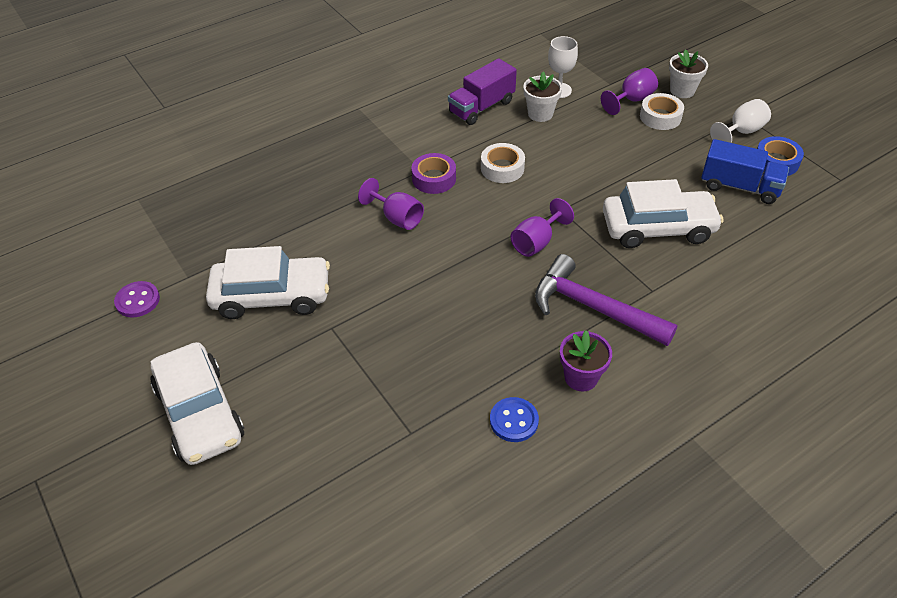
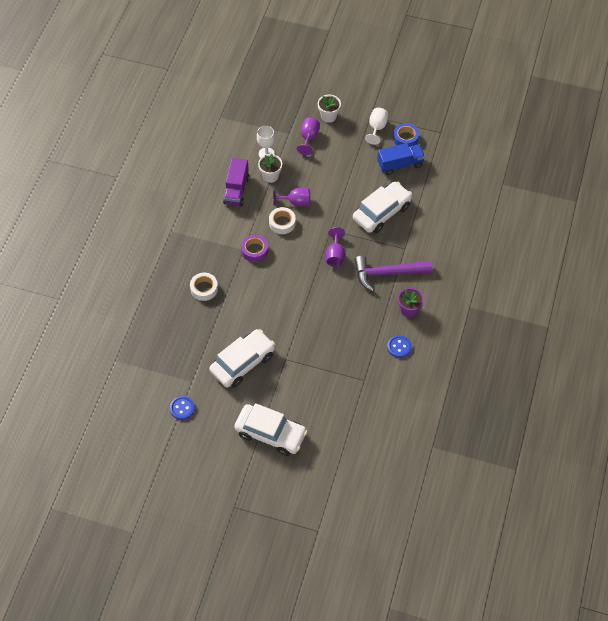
camera: 40 degrees left, 10 degrees up
(137, 300) = (182, 408): purple button -> blue button
(397, 218) = (259, 284): purple goblet -> purple goblet (295, 202)
(660, 117) = (331, 141): white tape -> white tape (204, 289)

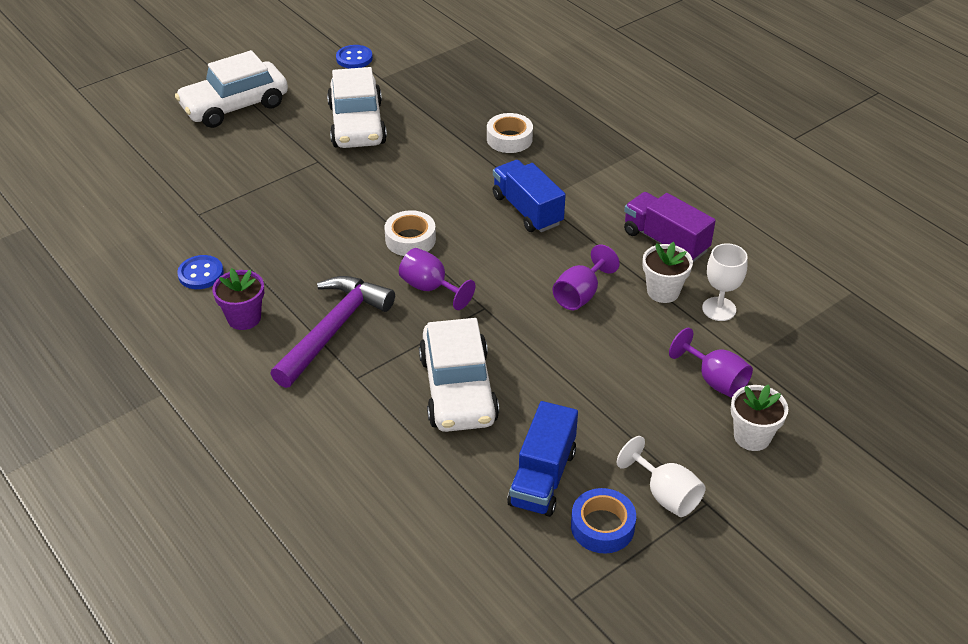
camera: 125 degrees right, 15 degrees down
(254, 250) = (527, 210): purple tape -> blue truck
(282, 223) = (552, 260): white tape -> white tape (410, 239)

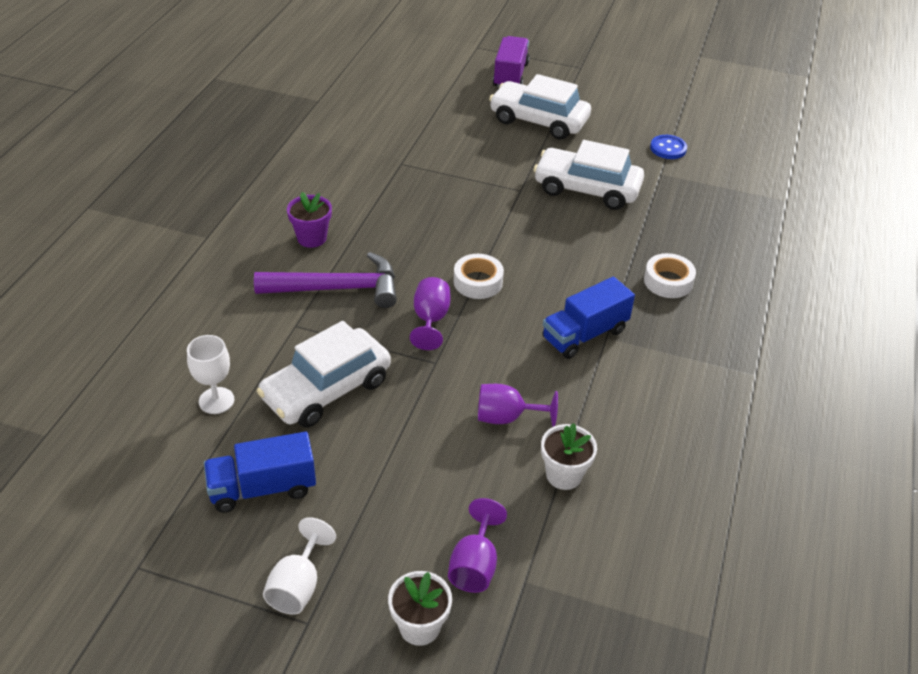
camera: 55 degrees right, 0 degrees up
(201, 274) = (340, 195): blue button -> none
(357, 124) = (587, 189): white car -> white car turned 60 degrees clockwise
(527, 210) = (584, 334): blue truck -> blue truck turned 150 degrees counterclockwise
(602, 526) = (231, 554): blue tape -> none
(665, 241) = (637, 448): purple truck -> purple truck (510, 75)
(719, 309) = (577, 529): white goblet -> white goblet (216, 400)

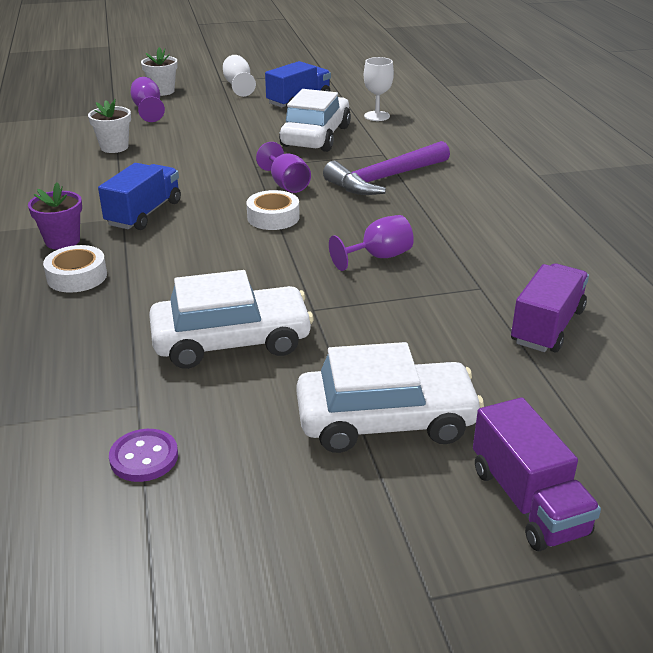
camera: 150 degrees right, 10 degrees down
(312, 238) = (458, 200): purple flower pot -> purple flower pot (62, 241)
(397, 128) = (547, 326): none -> purple truck
(506, 417) = (175, 158): purple goblet -> purple goblet (378, 257)
(668, 148) = (144, 457): blue button -> purple button

